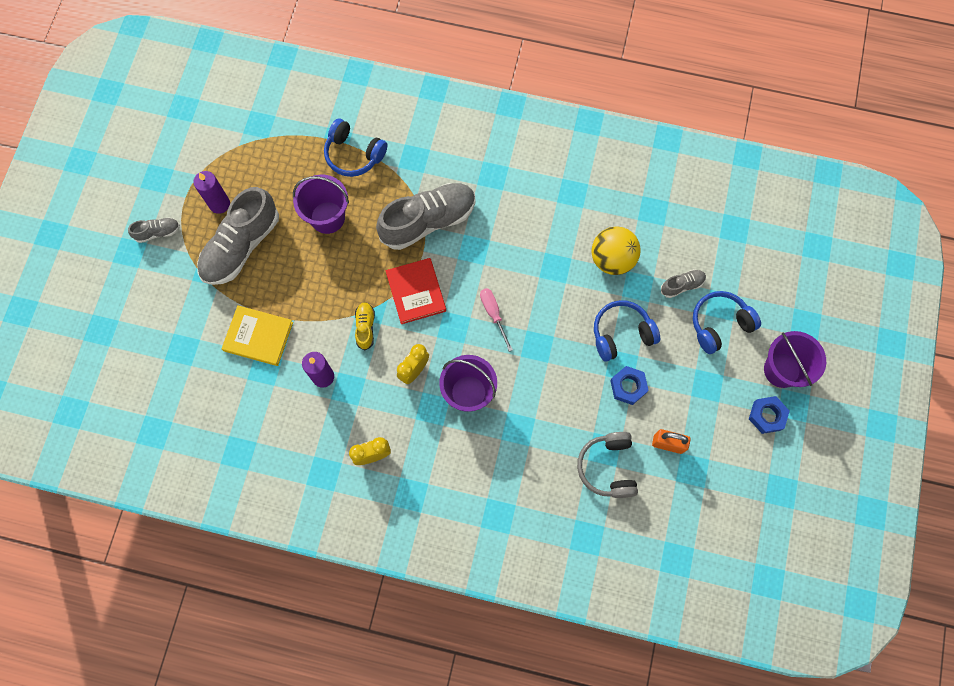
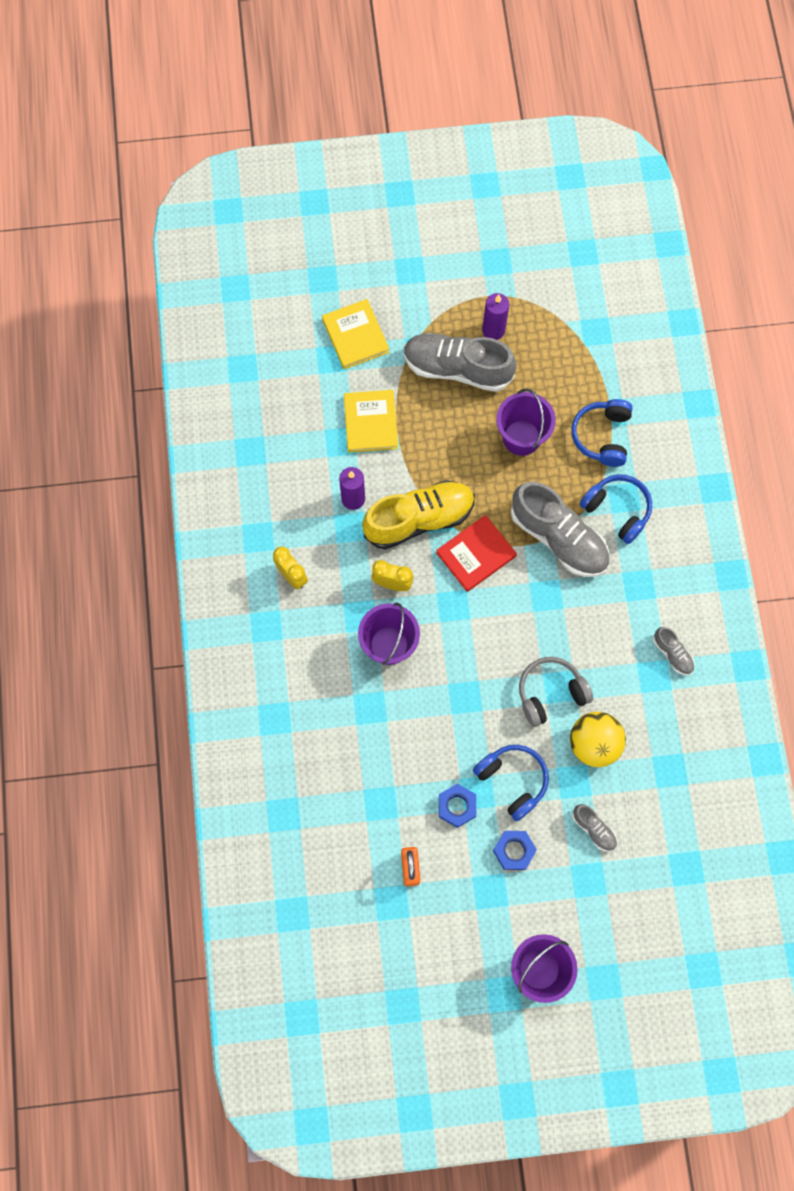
camera: 70 degrees right, 0 degrees up
(158, 232) = (440, 286): grey shoe -> grey shoe (672, 654)
(170, 320) = (355, 336): none -> yellow book
(365, 327) = (419, 519): yellow shoe -> yellow shoe, size x2.21
(493, 314) = (482, 640): pink screwdriver -> none
(608, 467) = (362, 812): grey headphones -> grey headphones (550, 693)
(719, 324) = (564, 884): blue headphones -> blue headphones (617, 510)
(767, 416) = (480, 967): blue nut -> blue nut (514, 851)

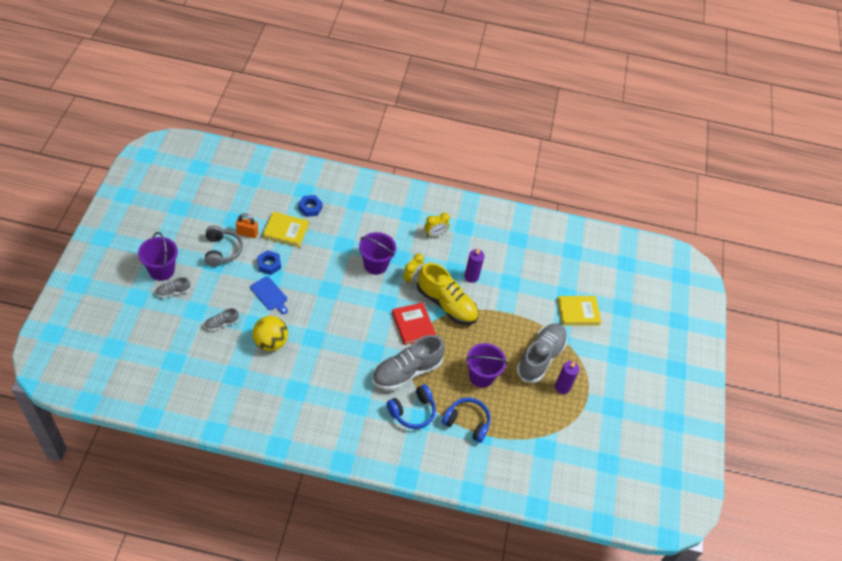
camera: 100 degrees right, 20 degrees down
(371, 422) = (517, 301): yellow book -> yellow book (286, 231)
(419, 519) = (446, 304): yellow shoe -> yellow shoe turned 45 degrees counterclockwise
(512, 781) = (269, 295): blue headphones -> blue cutting board
(514, 851) = (230, 282): blue nut -> blue nut (310, 208)
(550, 693) = (311, 332): grey headphones -> grey headphones (222, 251)
(672, 654) = (305, 406): grey shoe -> grey shoe (173, 292)

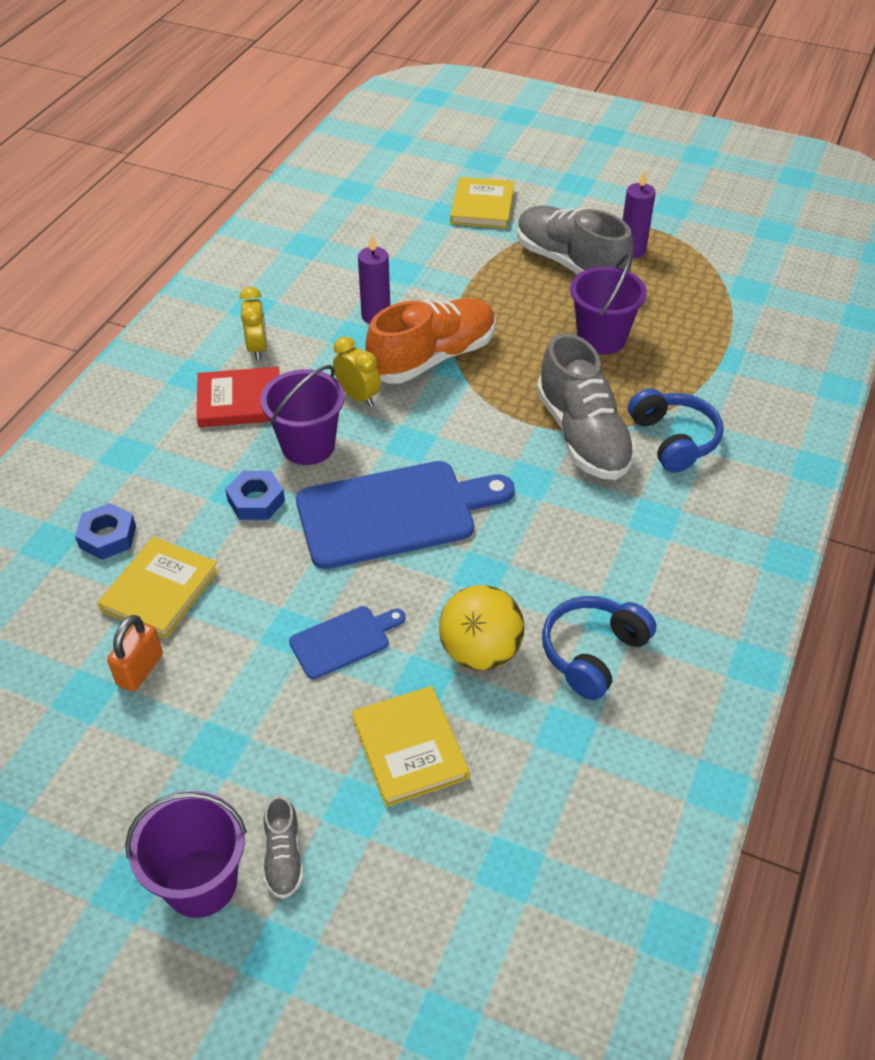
camera: 70 degrees left, 5 degrees down
(221, 324) = (409, 748): grey shoe -> yellow book
(222, 251) = (178, 730): grey headphones -> none
(269, 264) = (253, 633): blue nut -> blue nut (256, 500)
(341, 302) = (394, 513): none -> blue cutting board
(413, 325) = (473, 410): red book -> red book (240, 401)
(446, 304) = (432, 358): yellow shoe -> orange shoe
(467, 422) = (699, 371): blue headphones -> blue headphones (593, 653)

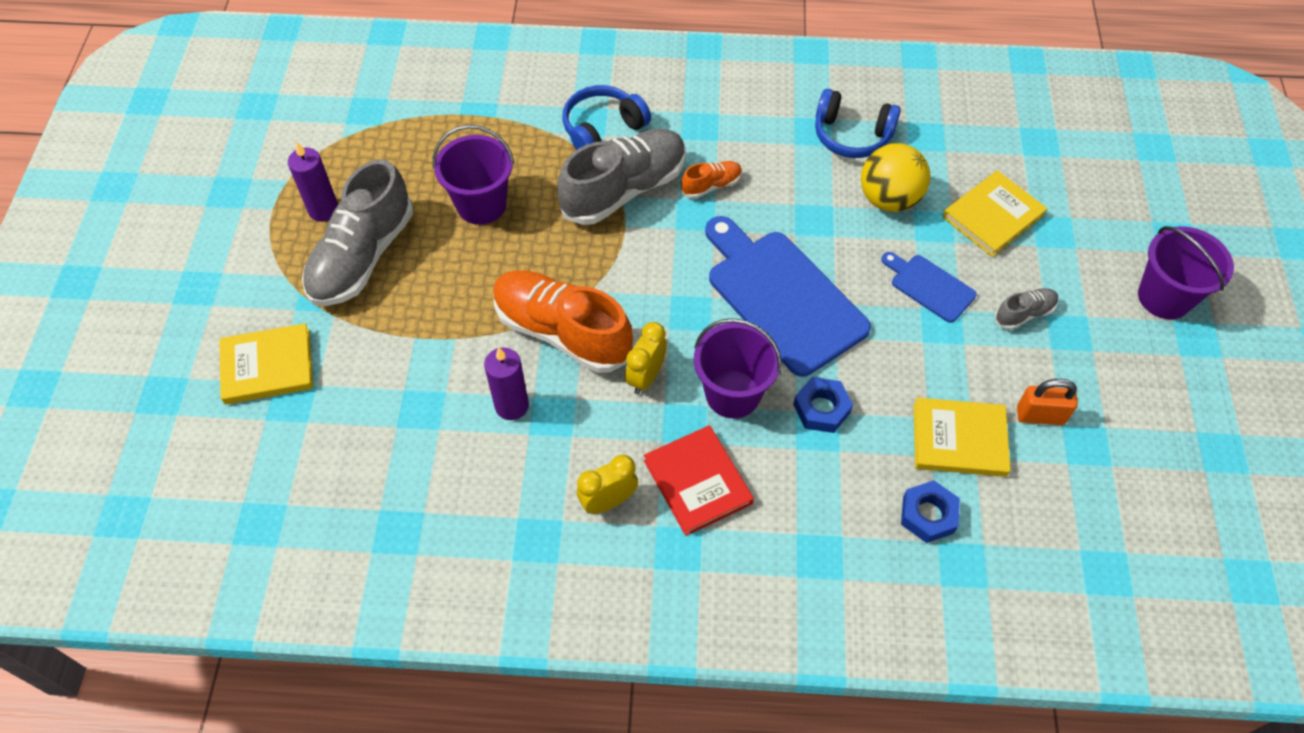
camera: 110 degrees left, 10 degrees up
(283, 856) = (1115, 259): grey shoe -> grey shoe (1024, 314)
(562, 502) = (711, 185): none -> orange shoe

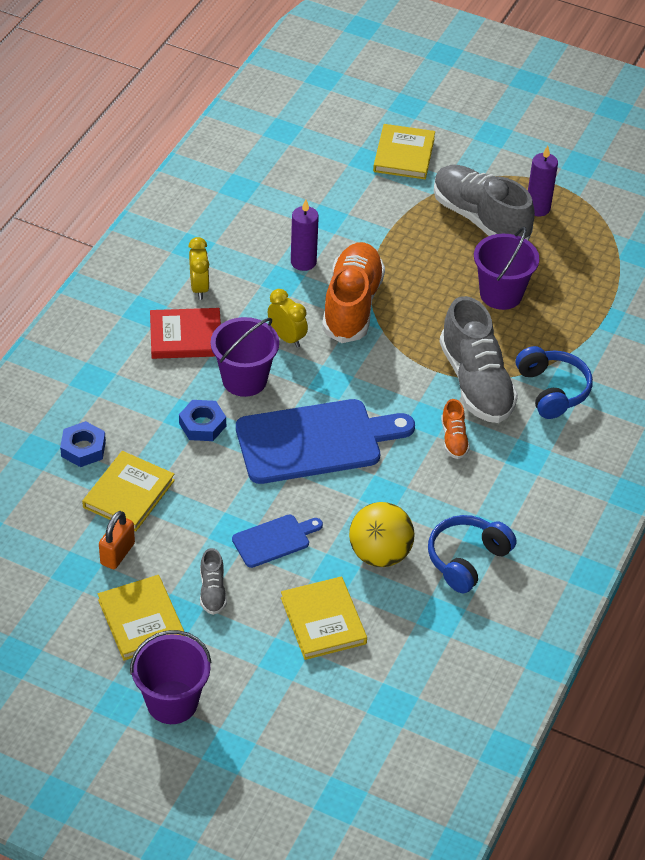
camera: 110 degrees right, 10 degrees down
(562, 332) = (352, 305): orange shoe -> orange shoe turned 45 degrees counterclockwise
(1100, 359) = (141, 620): none -> yellow book

